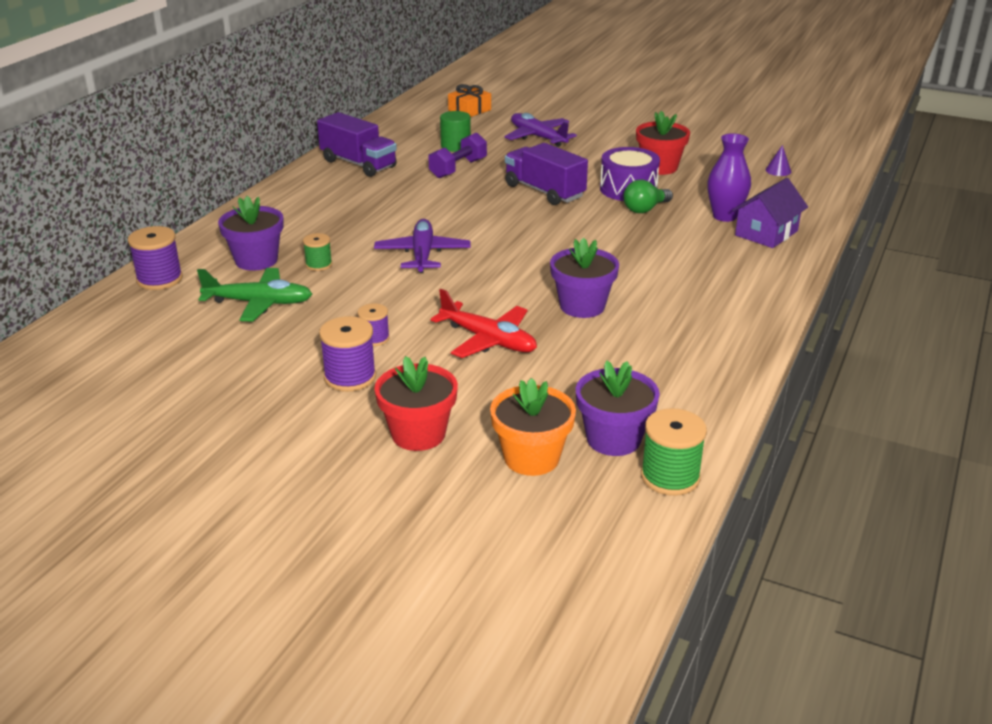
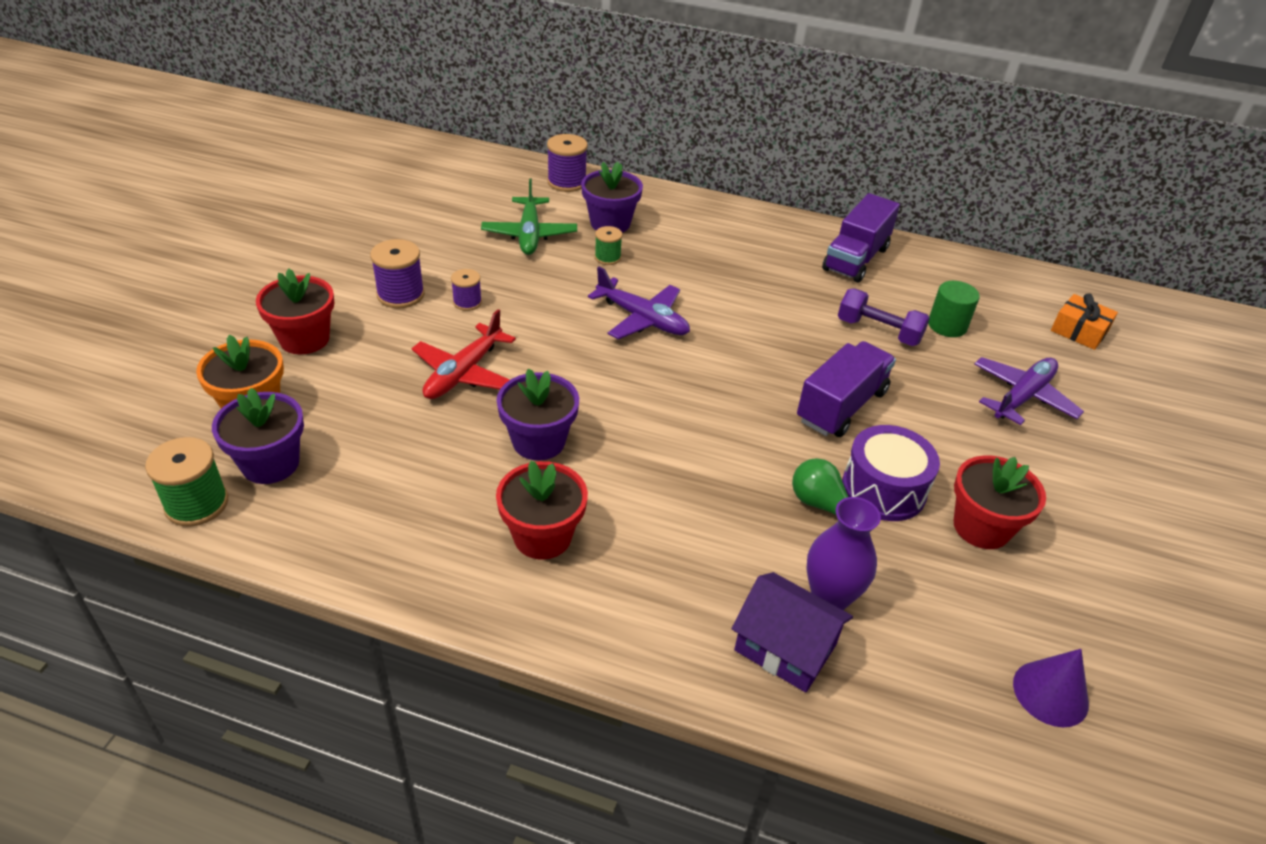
camera: 80 degrees right, 10 degrees up
(422, 254) = (642, 319): purple plane -> purple plane turned 45 degrees clockwise
(687, 307) = (542, 536): none -> red flower pot
(778, 170) = (1050, 693): purple cone -> purple cone, size x1.58

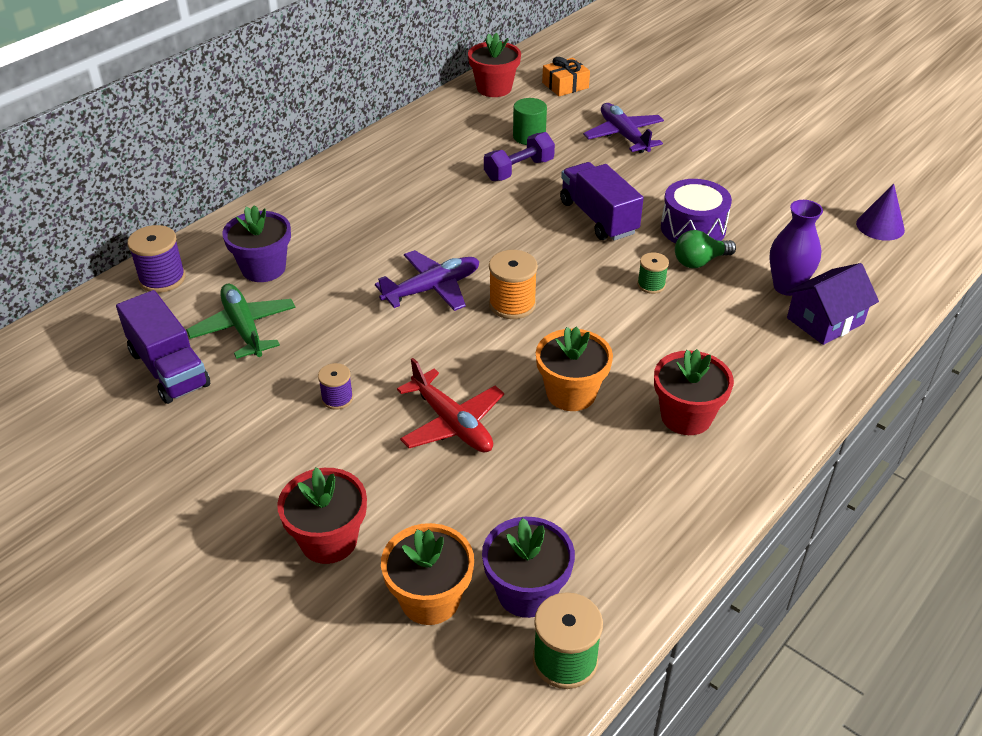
camera: 65 degrees left, 0 degrees up
(400, 295) = (292, 447): purple spool -> none
(529, 234) = (244, 328): green plane -> green plane turned 135 degrees counterclockwise
(538, 441) = (571, 393): purple flower pot -> orange flower pot
(607, 258) = (322, 285): green spool -> green spool (651, 285)
(651, 374) = (512, 304): none -> orange spool
(855, 259) = (417, 148): purple truck -> purple truck (169, 369)
(981, 527) = (742, 201): red flower pot -> red flower pot (494, 88)

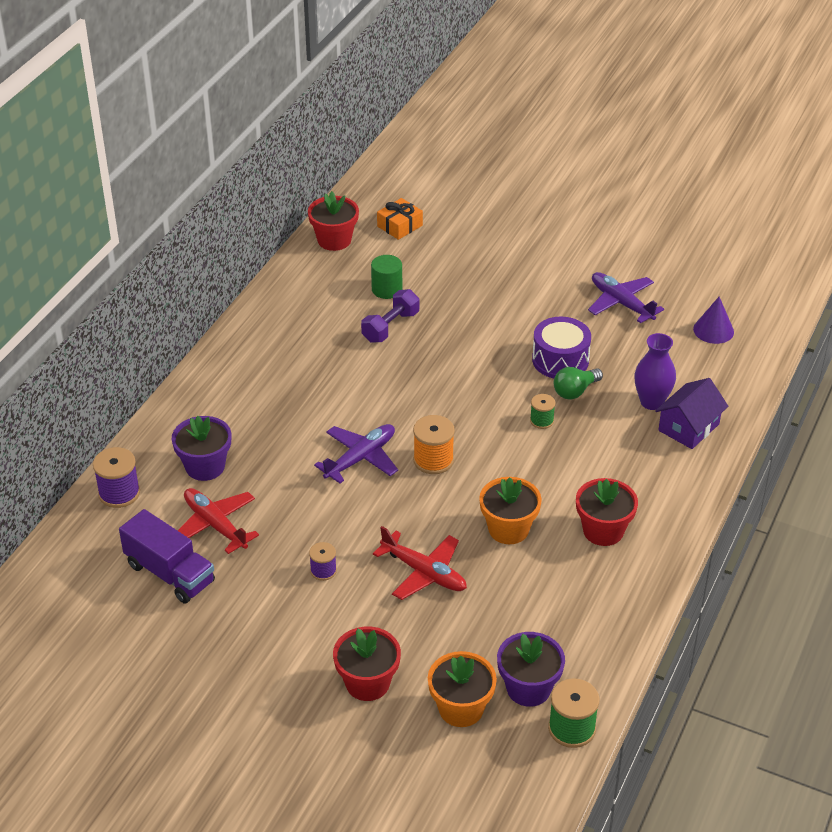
camera: 15 degrees left, 0 degrees up
(244, 328) = (215, 525): green plane -> red plane
(598, 217) = (477, 363): purple truck -> none
(624, 136) = (472, 274): purple plane -> purple plane (621, 303)

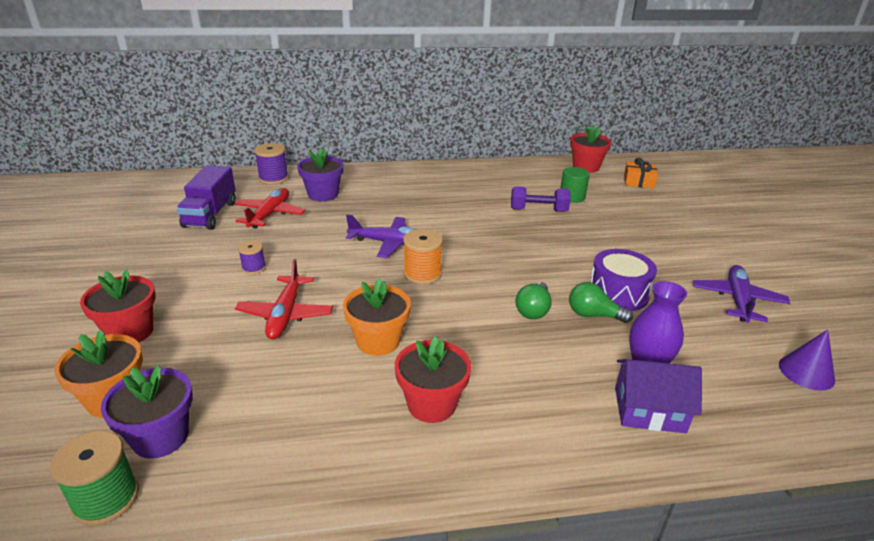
camera: 55 degrees right, 10 degrees down
(541, 420) = (533, 310): green spool -> green light bulb

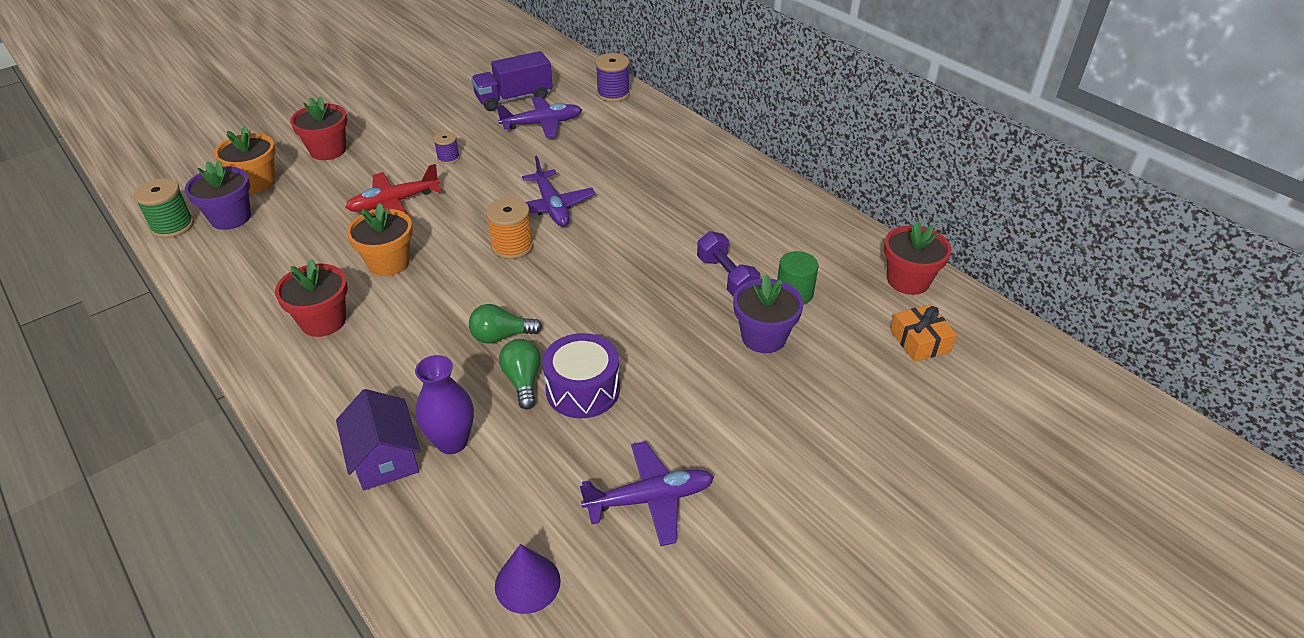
camera: 60 degrees right, 10 degrees up
(270, 214) = (542, 124): red plane -> purple plane
(323, 194) = (610, 132): purple flower pot -> purple flower pot (763, 337)

